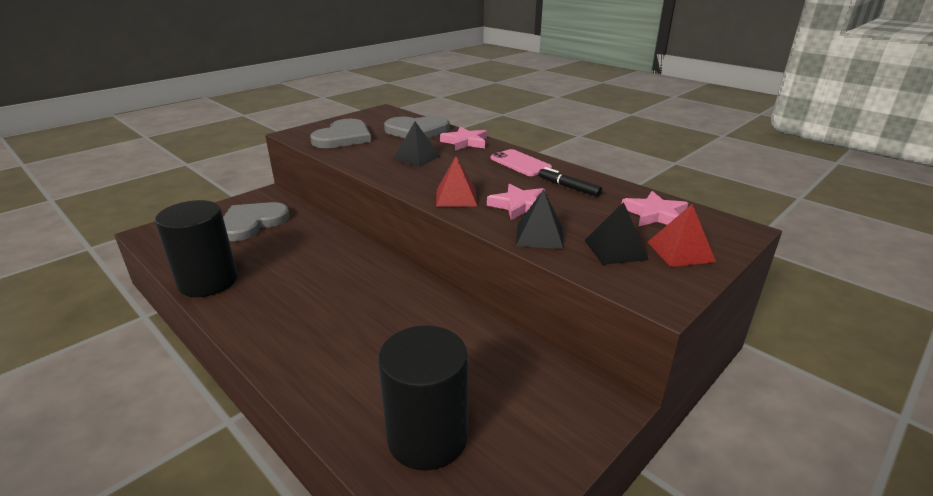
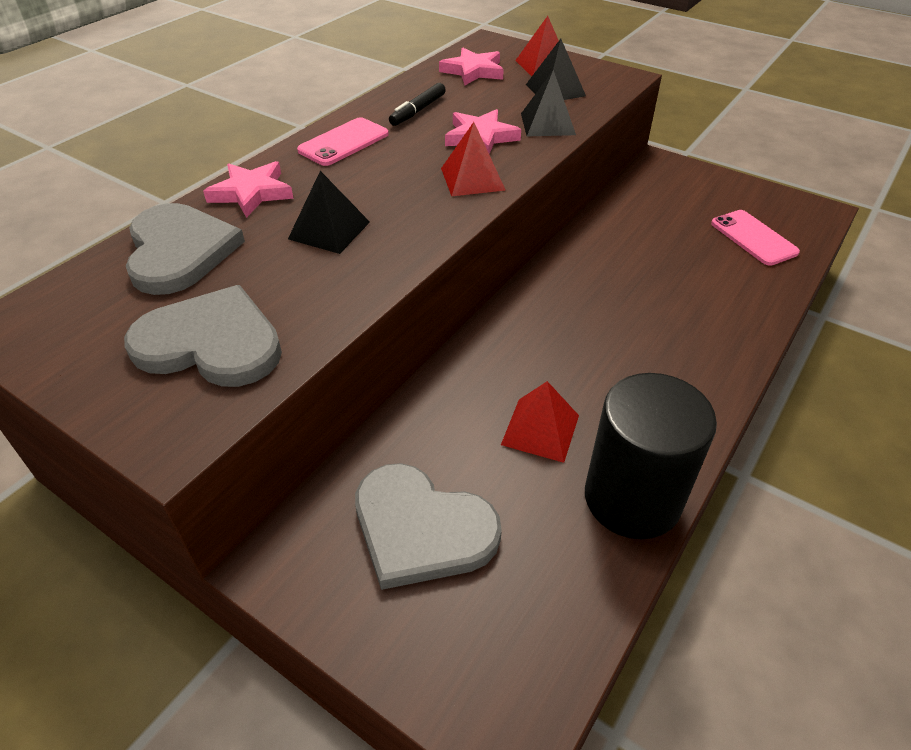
camera: 100 degrees left, 15 degrees up
(279, 260) = (540, 430): none -> red pyramid
(427, 437) = (753, 238): black cylinder -> pink phone

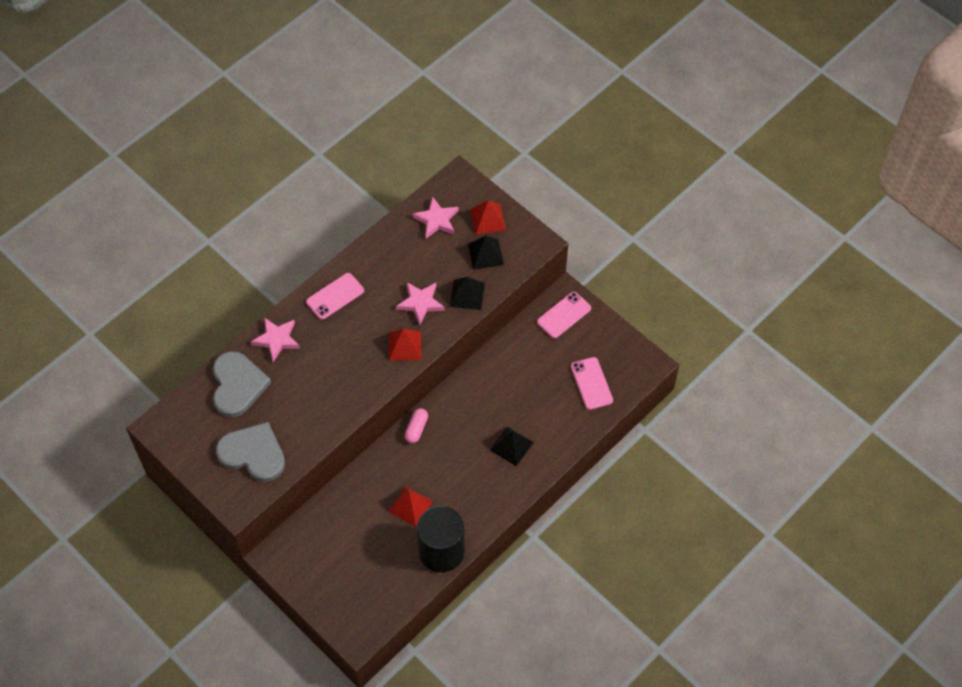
camera: 10 degrees right, 15 degrees up
(329, 230) = (316, 380): black pyramid -> black pyramid (511, 446)
(418, 111) = (387, 266): black marker -> none
(421, 528) = (340, 550): grey heart -> none
(510, 319) = (416, 429): none -> pink capsule
(669, 179) = (564, 315): none -> pink phone

